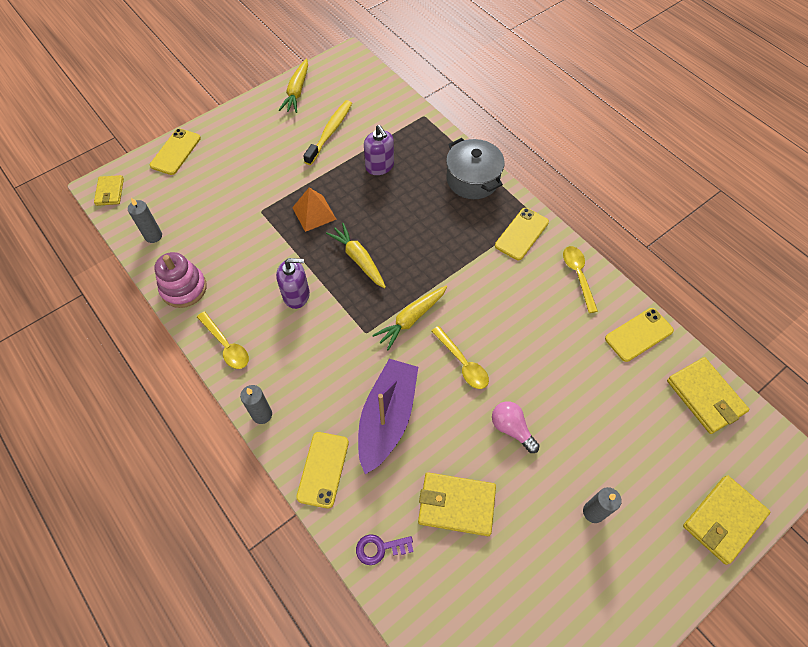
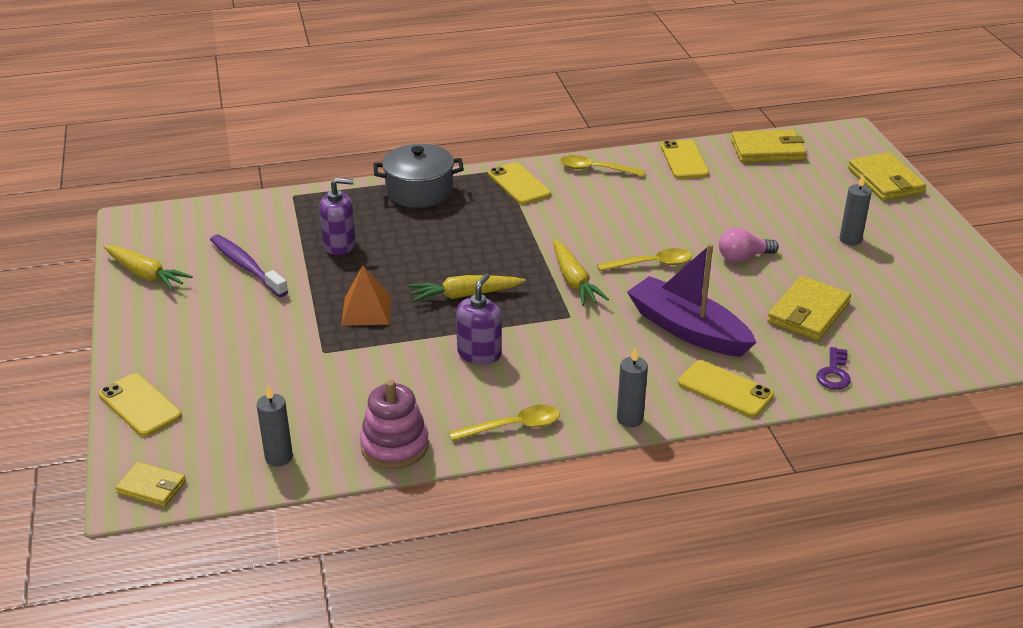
camera: 65 degrees left, 25 degrees down
(330, 132) = (246, 266): yellow toothbrush -> purple toothbrush

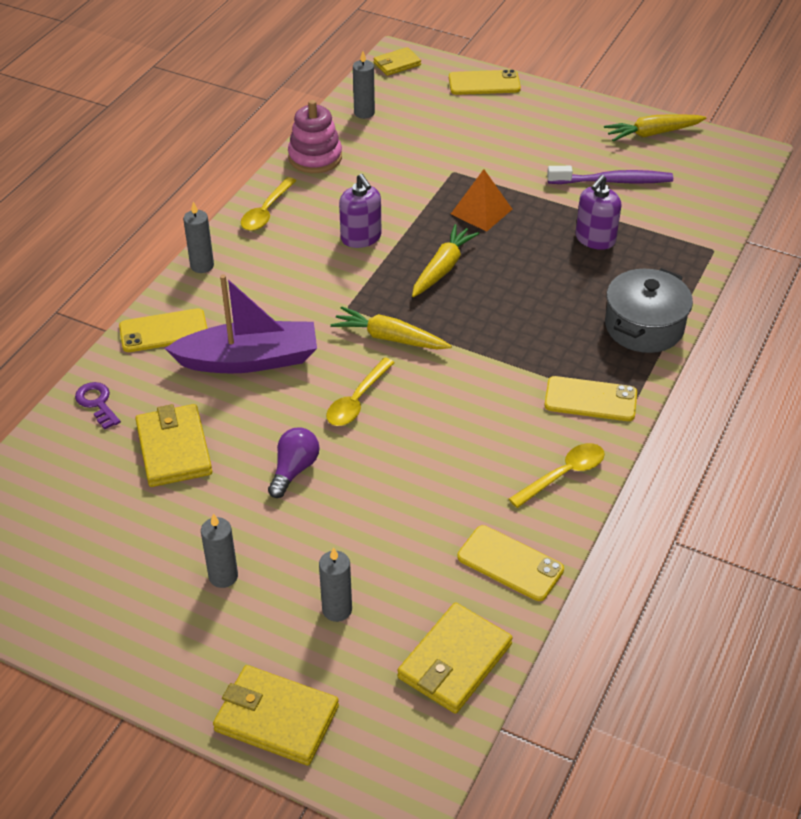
camera: 130 degrees right, 10 degrees up
(743, 257) = (294, 470): pink light bulb -> purple light bulb
(802, 194) = (337, 609): none -> grey candle

